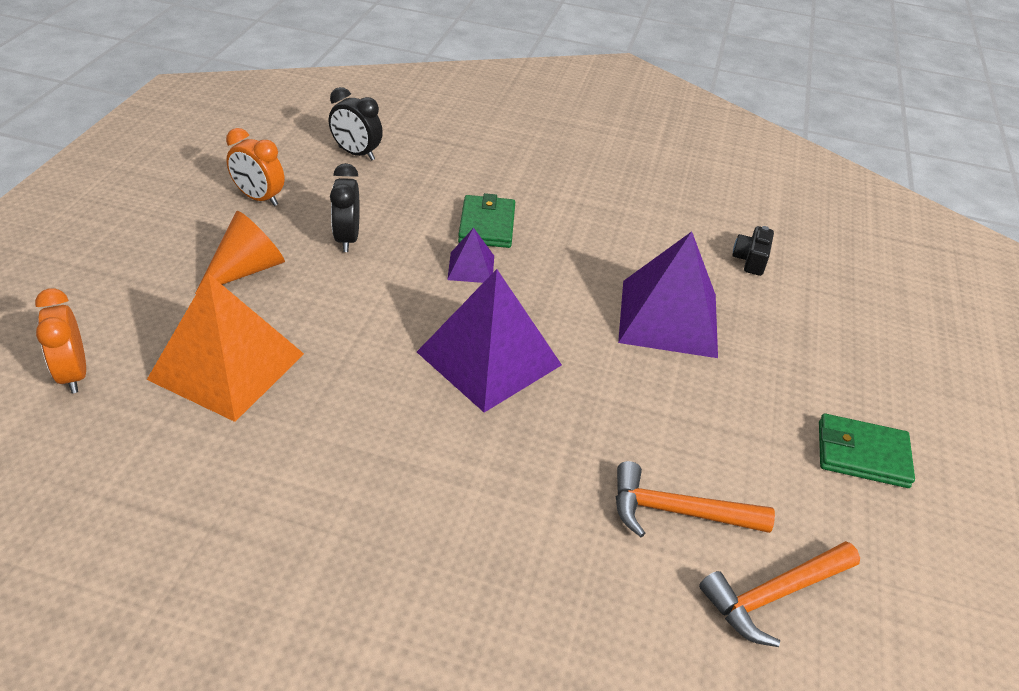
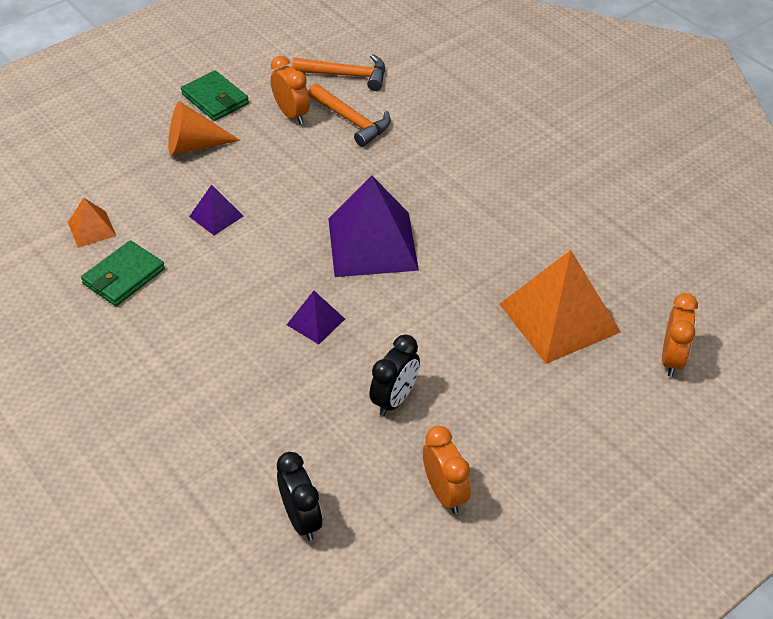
camera: 140 degrees left, 5 degrees up
(246, 269) = (502, 403): orange cone -> orange cone (194, 145)
(486, 225) = (261, 358): green wallet -> green wallet (124, 276)
(668, 317) = (216, 216): purple pyramid -> purple pyramid, size x0.48
(750, 260) = (92, 229): black camera -> orange pyramid
(755, 481) = (291, 114): none -> orange clock

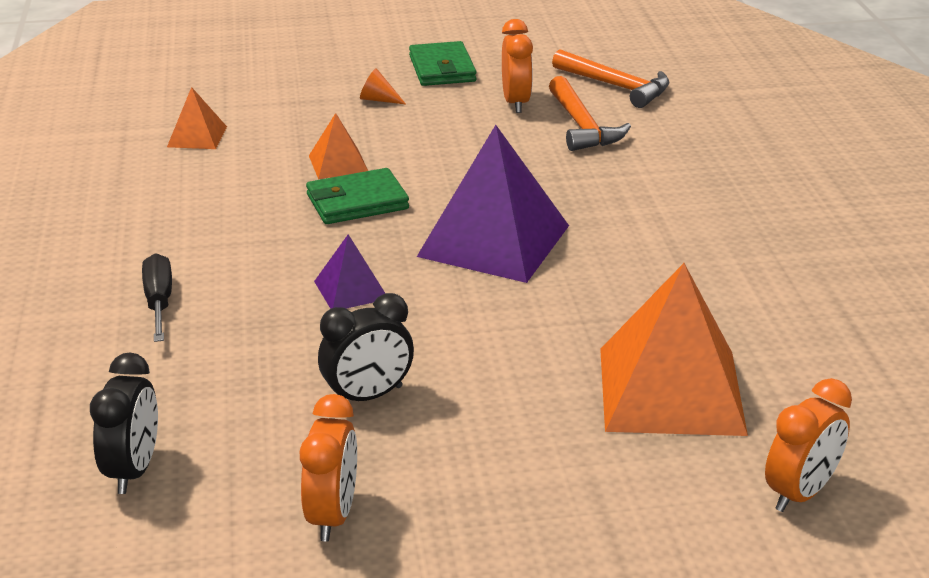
camera: 30 degrees right, 15 degrees down
(124, 276) = (185, 184): green wallet -> green wallet (357, 202)
(194, 145) = (378, 100): orange cone -> orange cone, size x0.50
(199, 385) = (159, 302): none -> black screwdriver
(216, 216) = (338, 164): purple pyramid -> orange pyramid

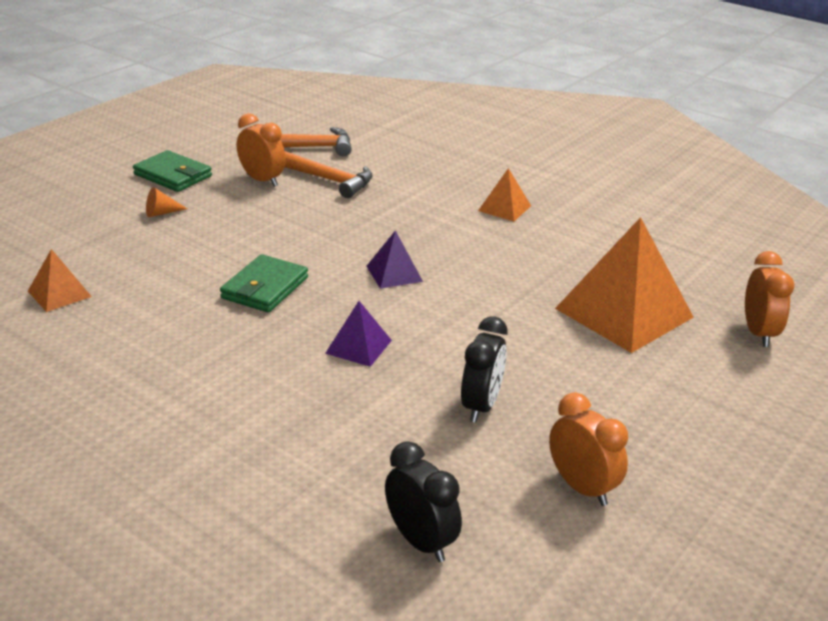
camera: 45 degrees left, 0 degrees up
(159, 302) = (240, 423): black screwdriver -> none
(338, 164) = (207, 268): orange pyramid -> orange pyramid (504, 208)
(494, 241) = (394, 273): purple pyramid -> purple pyramid, size x0.48

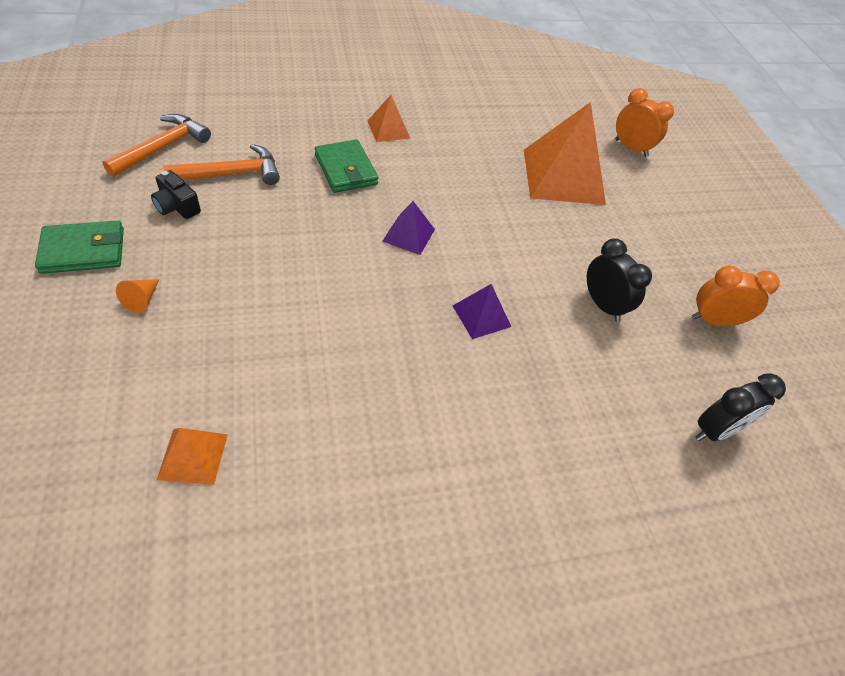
camera: 55 degrees left, 20 degrees up
(262, 180) = (177, 207): orange clock -> black camera
(265, 288) = (348, 314): green wallet -> green wallet (346, 169)
(420, 541) = (715, 430): black clock -> black clock turned 150 degrees clockwise

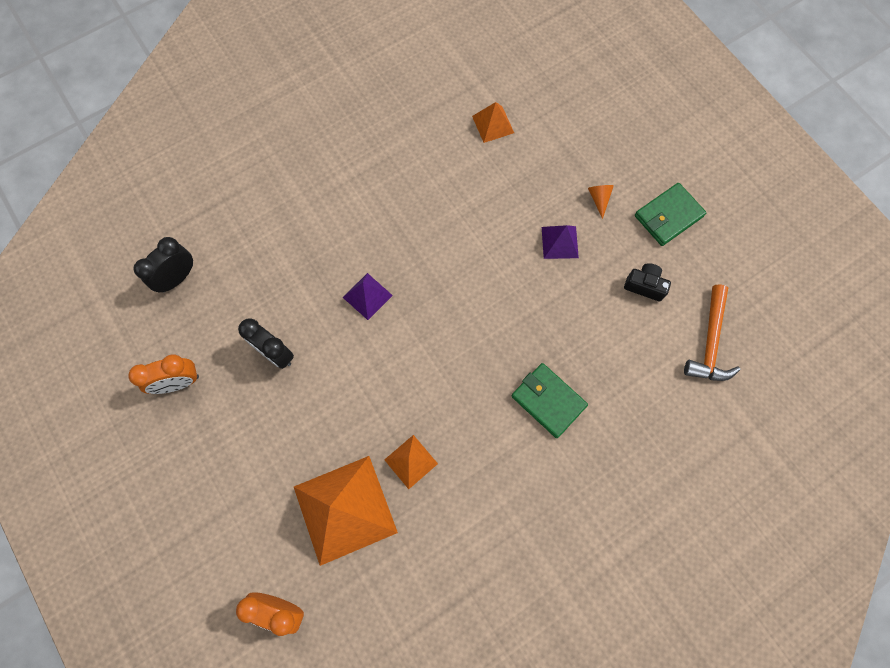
camera: 165 degrees right, 20 degrees up
(232, 174) = (634, 343): orange hammer -> none
(388, 129) = (543, 485): orange pyramid -> orange pyramid (410, 461)
(409, 235) = (456, 349): purple pyramid -> purple pyramid (559, 242)

